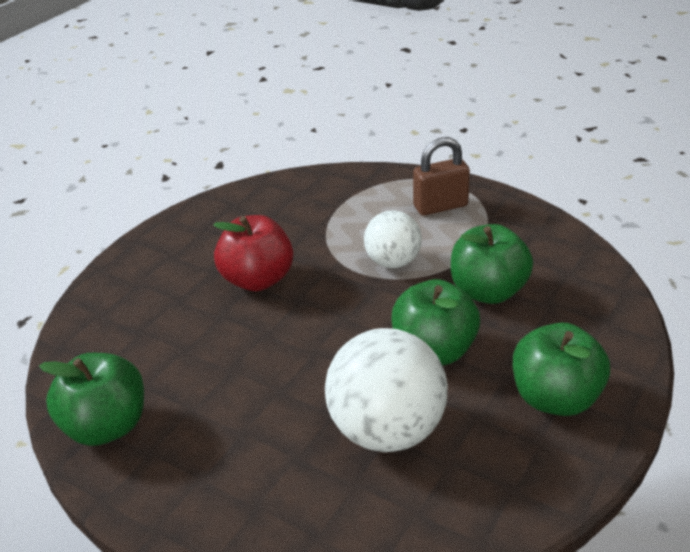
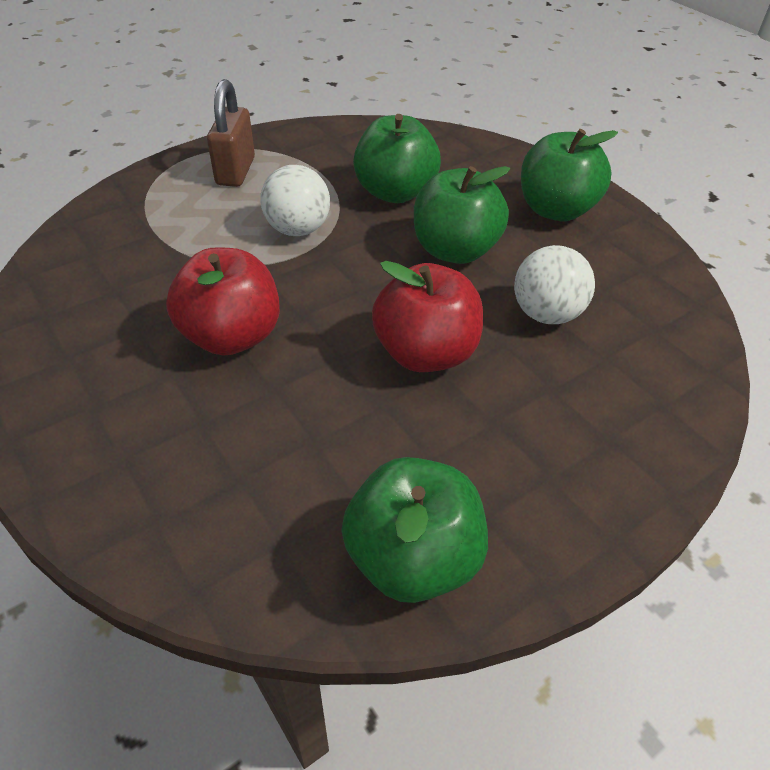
camera: 70 degrees left, 10 degrees up
(295, 374) = (425, 353): none -> red apple
(387, 430) = (546, 314): white ball -> white ball, size x0.61

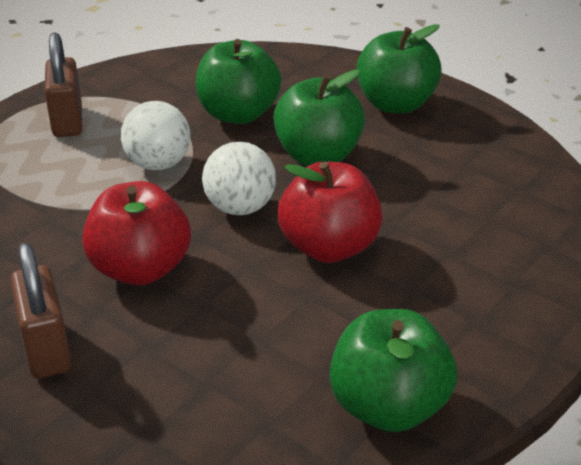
camera: 15 degrees left, 10 degrees down
(106, 402) = (46, 349): none -> brown padlock
(546, 314) = (422, 194): white ball -> white ball (240, 208)

